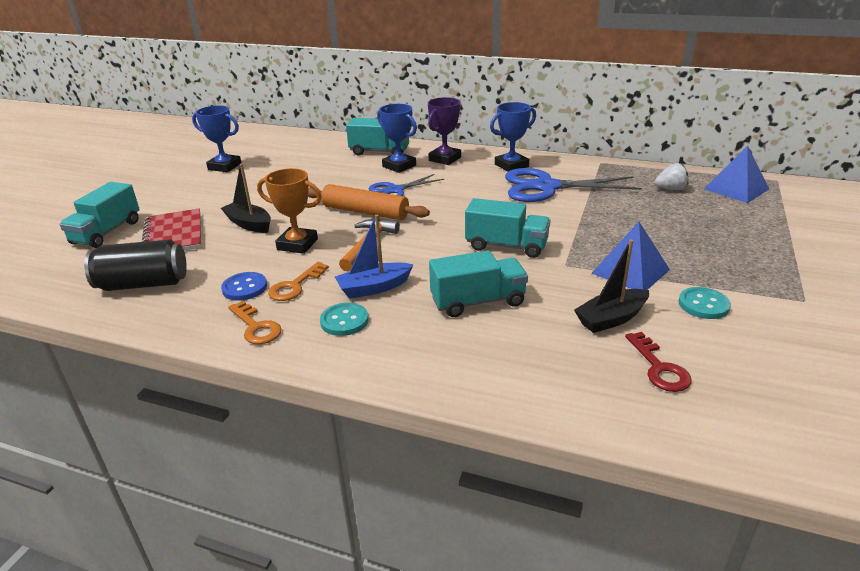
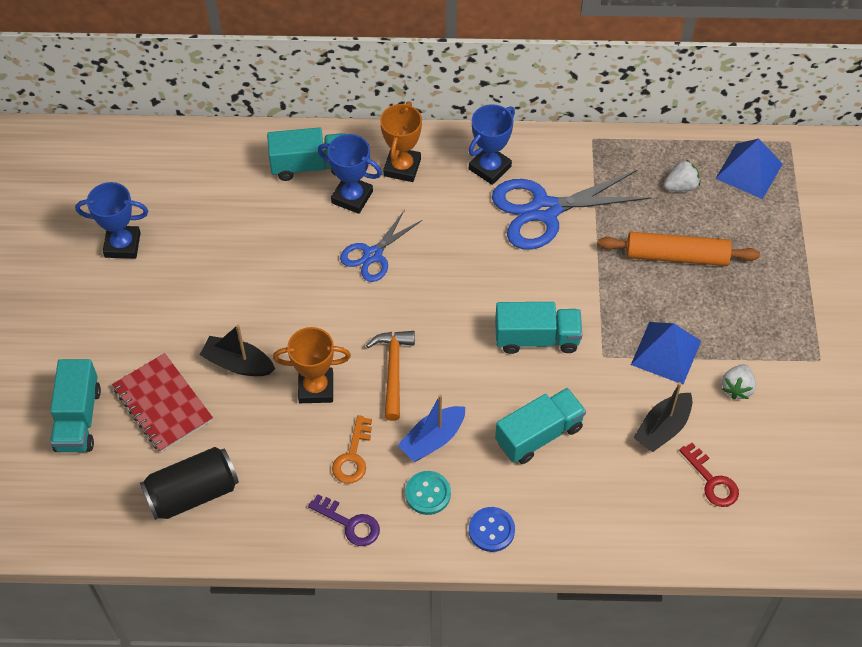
camera: 20 degrees left, 25 degrees up
(244, 288) = (303, 472): blue button -> blue button (491, 530)
(256, 327) = (350, 523): orange key -> purple key
(365, 212) = (359, 309): orange rolling pin -> orange rolling pin (676, 256)
(445, 159) = (402, 167): purple trophy -> orange trophy
(703, 305) = (737, 388): turquoise button -> white strawberry

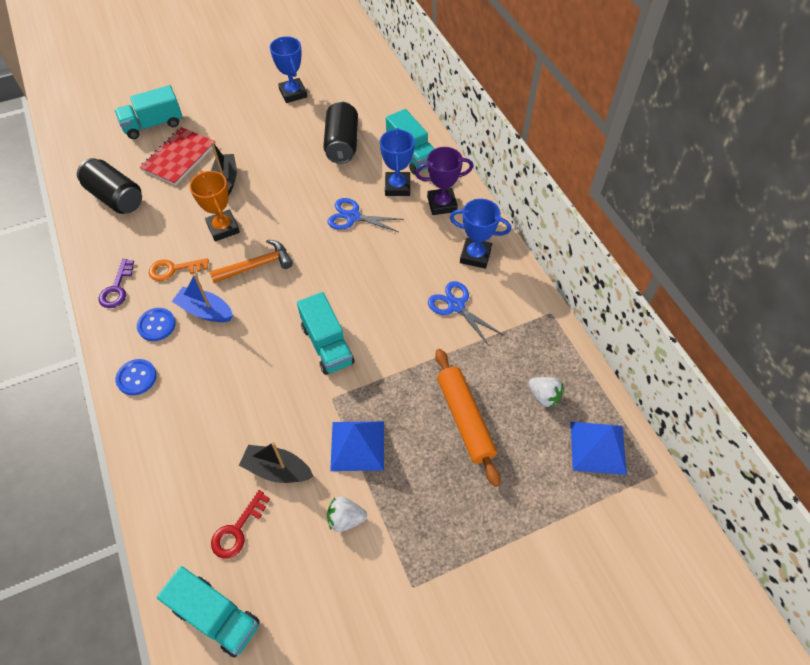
camera: 65 degrees right, 0 degrees up
(249, 225) = (342, 144): none -> black can
(402, 167) = (442, 204): orange trophy -> purple trophy
(428, 493) = (156, 325): turquoise button -> blue button
(539, 435) = (235, 379): turquoise truck -> turquoise truck (216, 616)
(545, 210) = (456, 306): blue scissors -> blue scissors, size x0.58

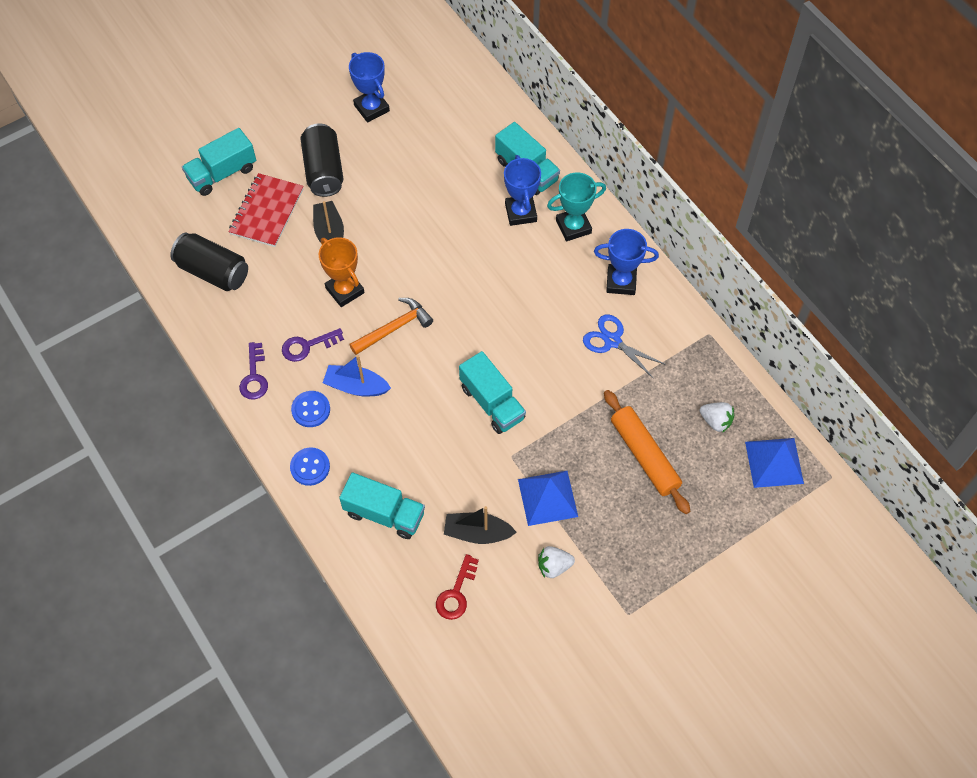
camera: 10 degrees left, 5 degrees up
(174, 269) = (307, 346): orange key -> purple key
(216, 616) = (460, 668): turquoise truck -> turquoise truck (384, 514)
(342, 144) = (446, 167): black can -> black can (324, 170)
(353, 217) = (481, 256): blue scissors -> none
(442, 204) = (573, 226): purple trophy -> turquoise trophy

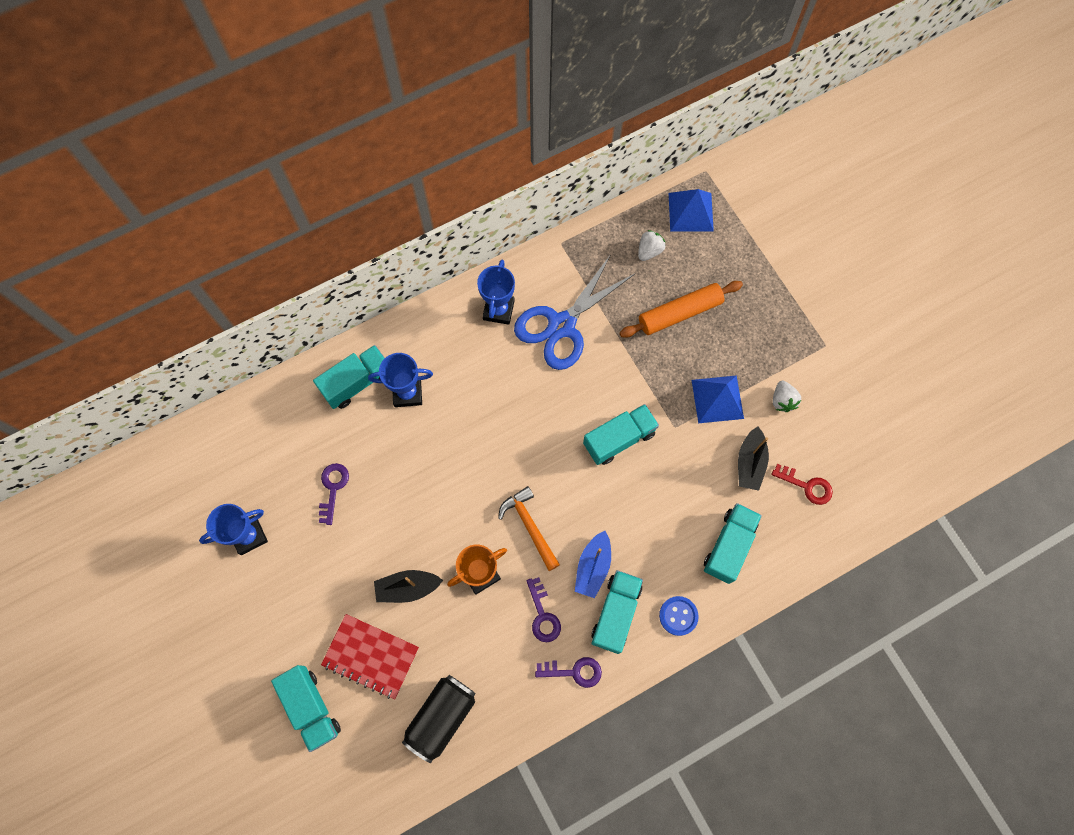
camera: 85 degrees left, 10 degrees up
(311, 410) = (615, 613): blue button -> turquoise truck
(324, 170) = (325, 591): black can -> none
(420, 164) = (333, 488): none -> purple key
(573, 226) = (431, 345): turquoise trophy -> none
(612, 341) = (561, 325): blue scissors -> blue scissors, size x1.71

